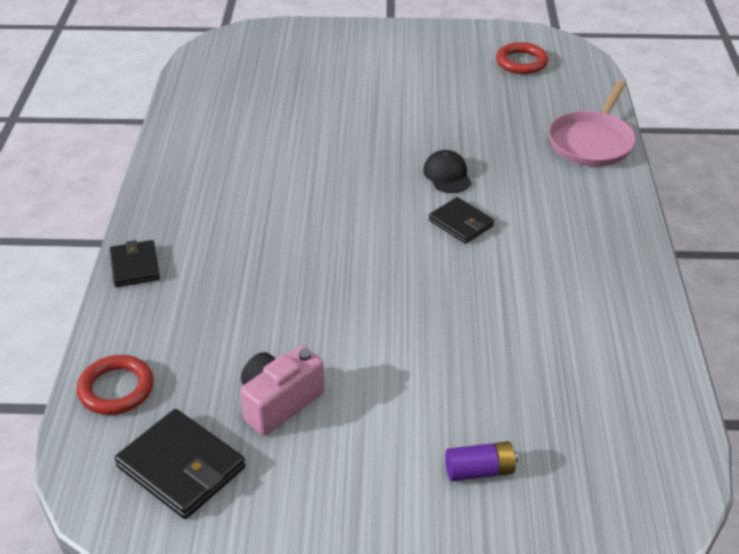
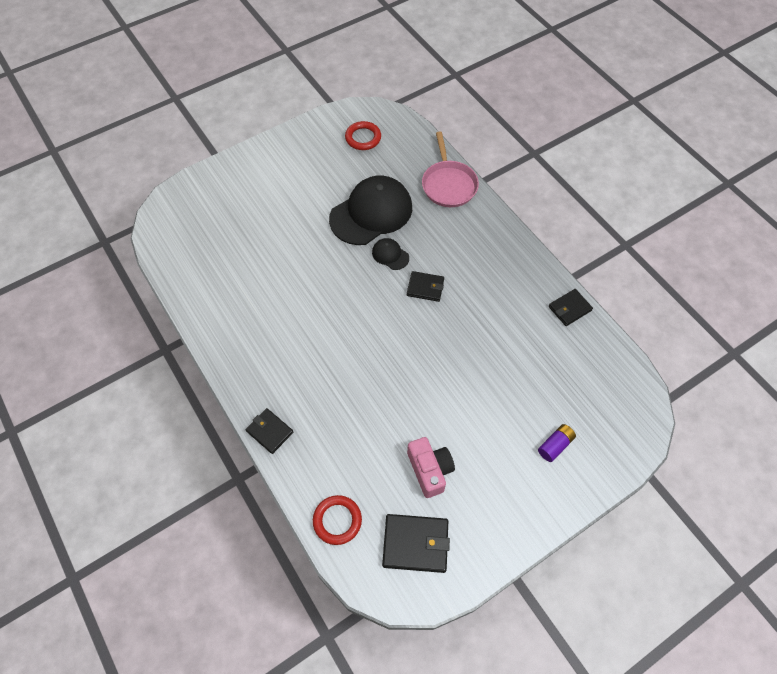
camera: 35 degrees left, 20 degrees up
(279, 402) = (429, 470): pink camera -> pink camera turned 150 degrees clockwise
(463, 129) = (371, 213): none -> black cap
(649, 334) = (569, 308): none -> black wallet

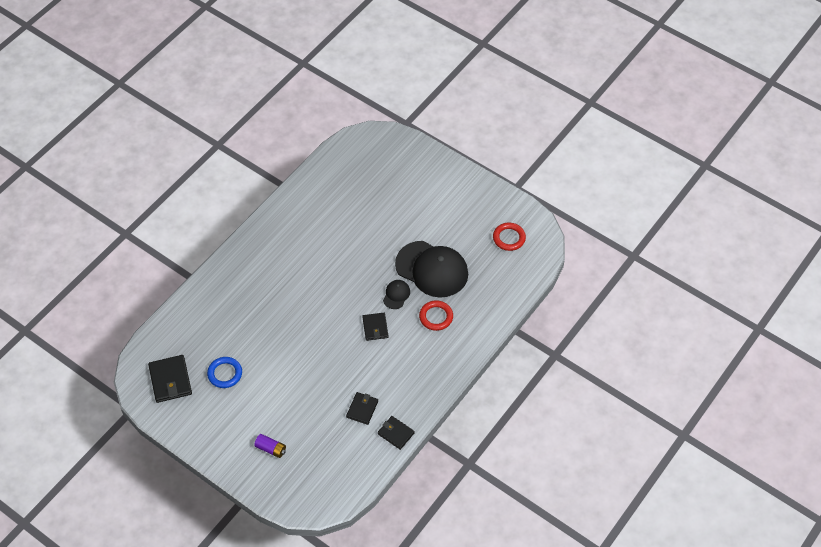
camera: 70 degrees right, 5 degrees down
(269, 432) = (221, 270): black wallet -> black wallet (362, 409)
(337, 520) = (172, 330): red ring -> red ring (436, 317)
(429, 470) = (225, 374): pink camera -> blue ring
(448, 185) = (486, 315): pink pan -> none

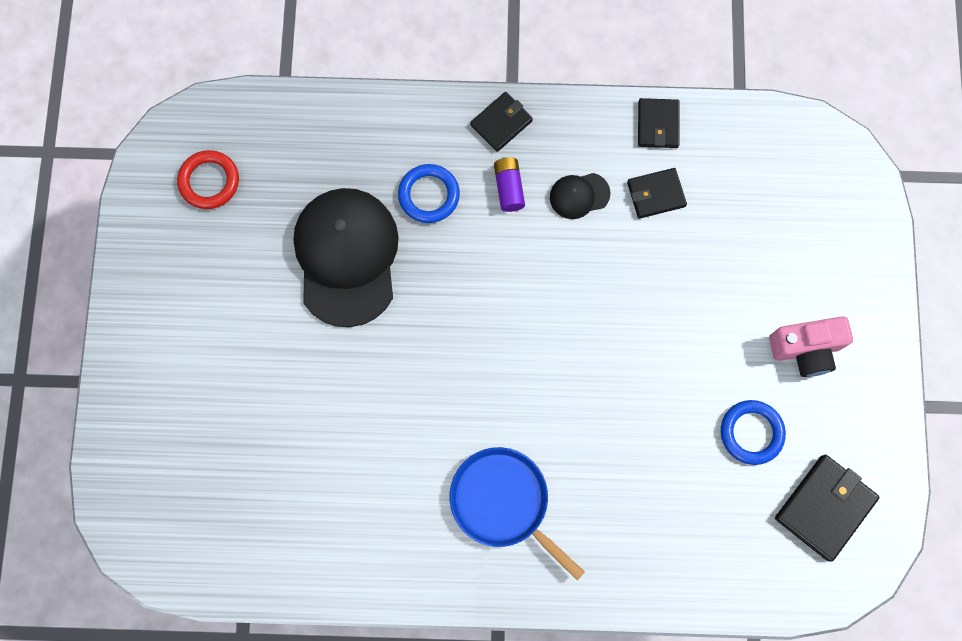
camera: 125 degrees left, 20 degrees up
(240, 421) = (805, 349): none -> pink camera
(271, 449) = (812, 274): purple battery -> purple battery (508, 188)
(278, 264) = (503, 502): none -> blue pan
(375, 327) = (510, 269): black wallet -> black wallet (501, 123)
(396, 295) = (430, 278): black cap -> black cap (579, 195)
(436, 317) = (429, 195): red ring -> blue ring

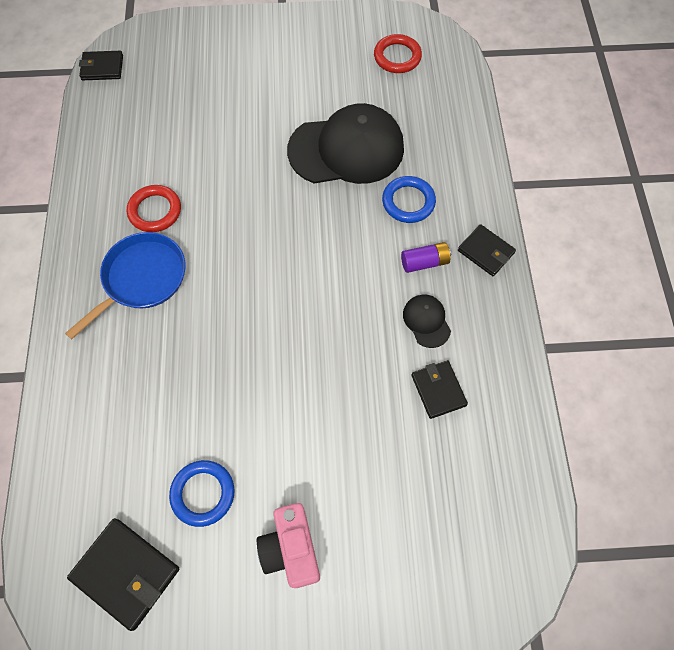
camera: 85 degrees right, 10 degrees down
(411, 489) = (155, 211): none -> red ring
(658, 125) = (511, 388): black wallet -> black wallet (102, 68)

